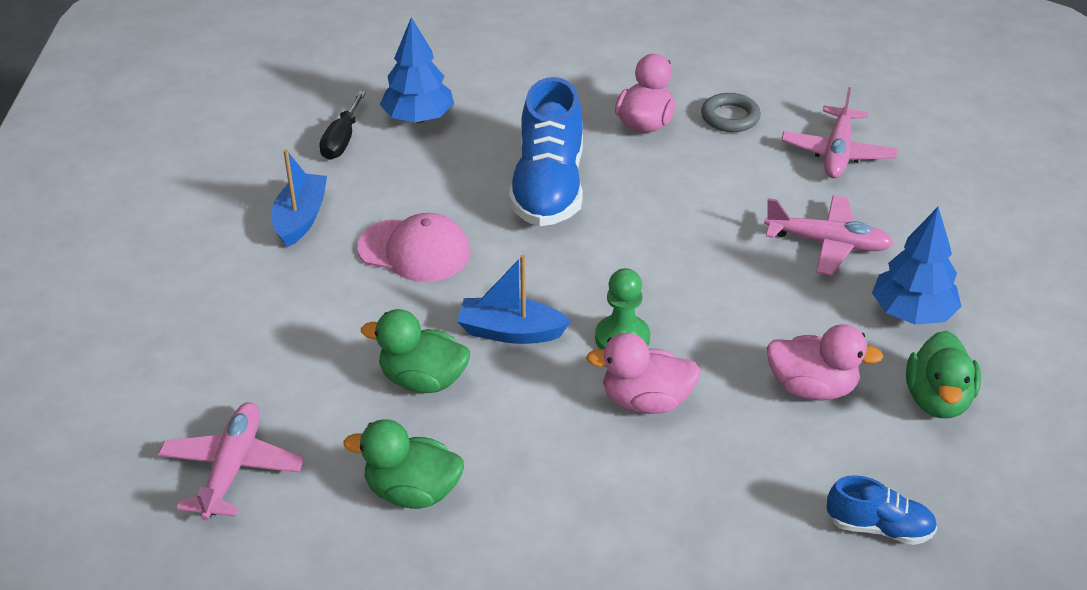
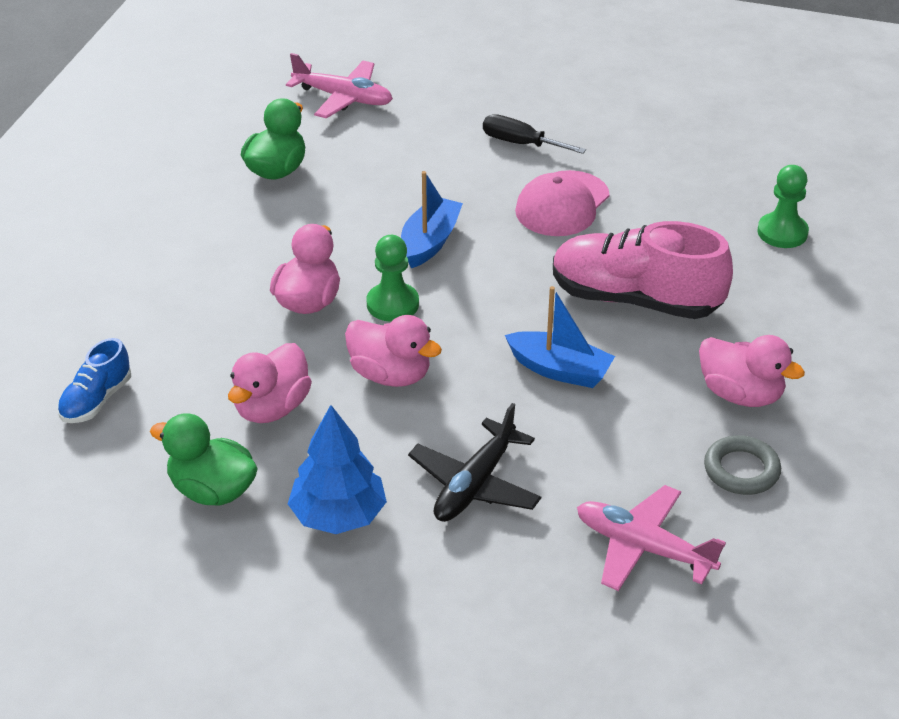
camera: 105 degrees right, 0 degrees up
(300, 218) = (630, 148): blue boat -> blue boat (559, 370)
(342, 140) = (751, 181): black screwdriver -> black screwdriver (520, 143)
(418, 118) = (782, 232): blue tree -> green pawn
(423, 380) = (392, 189): green duck -> none
(548, 188) = (635, 299): blue shoe -> pink shoe
(724, 318) = (390, 375): none -> pink duck
(828, 243) = (475, 485): pink plane -> black plane

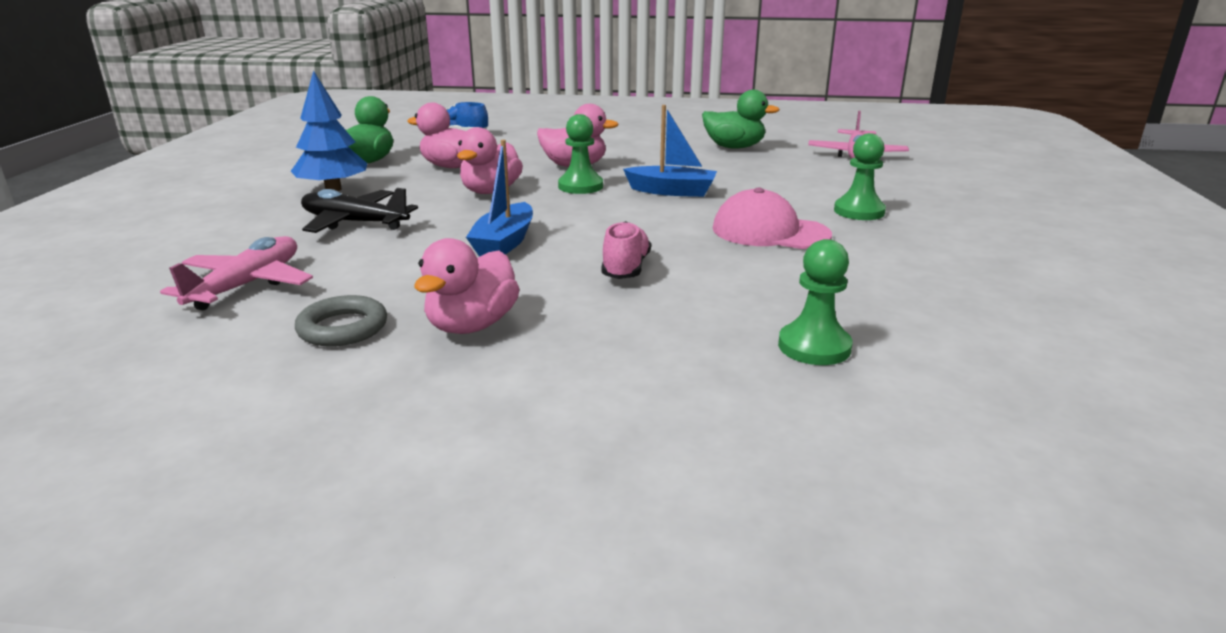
camera: 80 degrees right, 15 degrees down
(520, 143) = (859, 211): black screwdriver -> green pawn
(635, 299) = (625, 268): pink shoe -> pink shoe, size x0.51

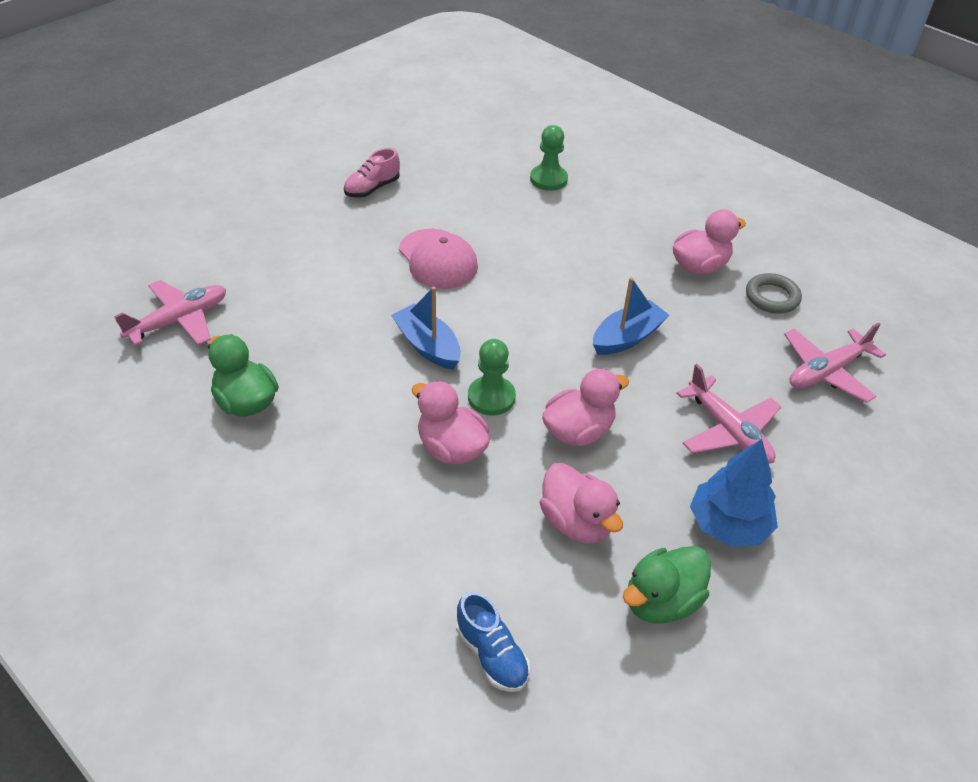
camera: 145 degrees left, 20 degrees up
(354, 223) = (728, 431): black plane -> pink plane
(625, 268) = (573, 270): pink shoe -> pink shoe (372, 188)
(859, 211) = (343, 249): green pawn -> none

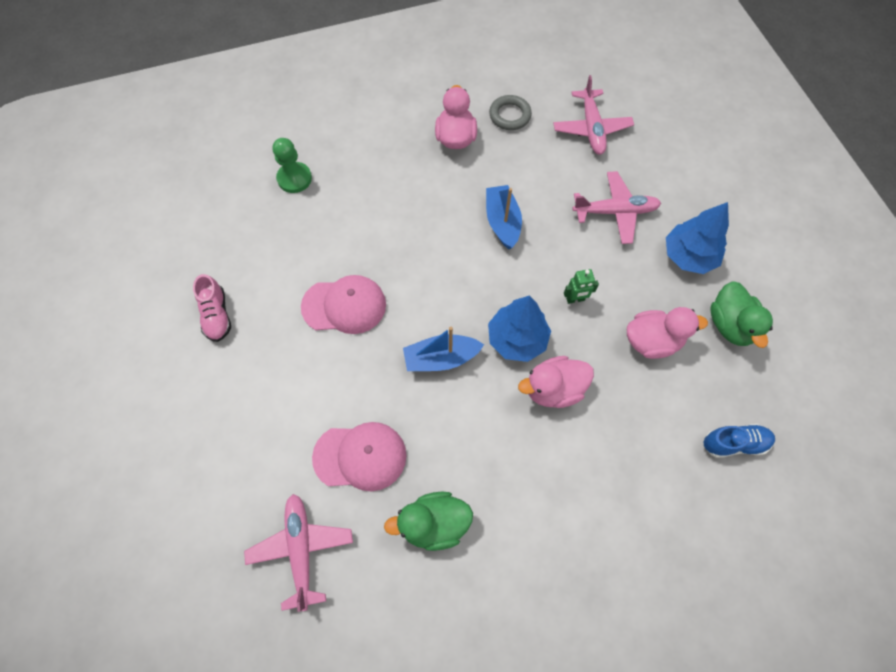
camera: 60 degrees left, 20 degrees up
(288, 326) = (360, 456): none -> pink cap
(491, 397) = (517, 339): green pawn -> blue tree
(578, 431) = (575, 299): pink duck -> green robot

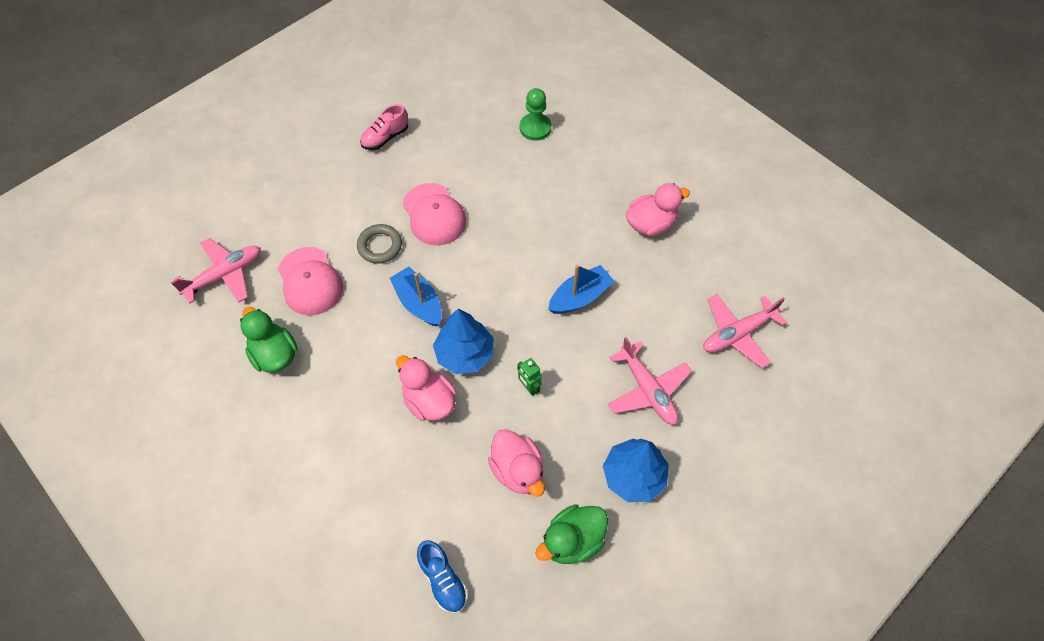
camera: 65 degrees right, 5 degrees down
(510, 115) = (706, 257): grey ring -> grey ring (380, 246)

